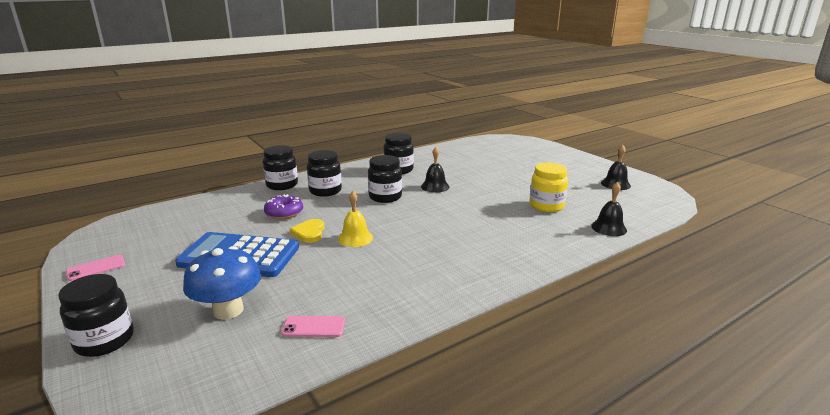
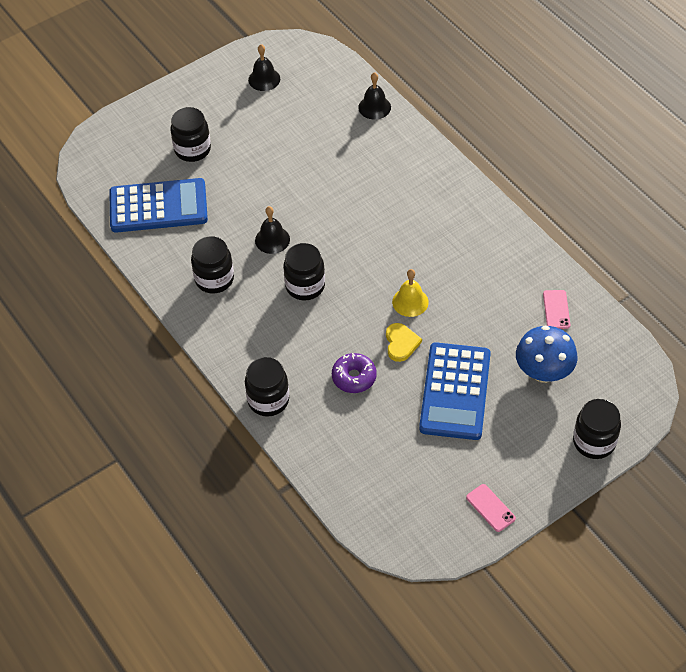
camera: 90 degrees left, 30 degrees up
(309, 233) = (401, 343): yellow heart -> yellow heart turned 90 degrees counterclockwise
(325, 191) = (287, 349): black jar -> black jar (192, 149)
(467, 155) = (158, 206): none -> blue calculator
(546, 206) = (326, 145): yellow jar -> none

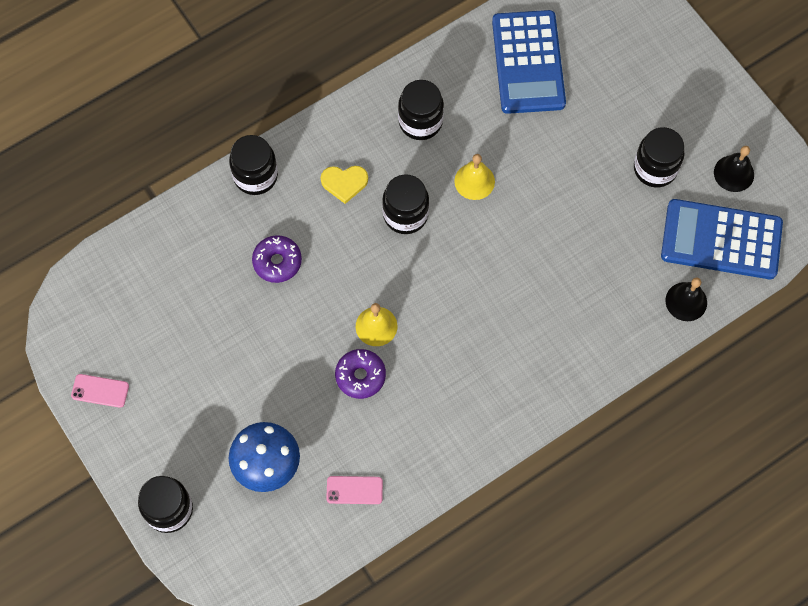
camera: 90 degrees right, 15 degrees up
(192, 149) = (615, 95): black jar -> black jar (655, 168)
(272, 240) = (474, 181): black bell -> yellow bell
(401, 343) = (319, 313): yellow heart -> yellow heart (344, 183)
(455, 391) = (249, 366): blue calculator -> blue calculator (721, 240)
(456, 310) = (360, 376): none -> purple donut
(490, 508) = (100, 391): pink phone -> pink phone turned 45 degrees clockwise

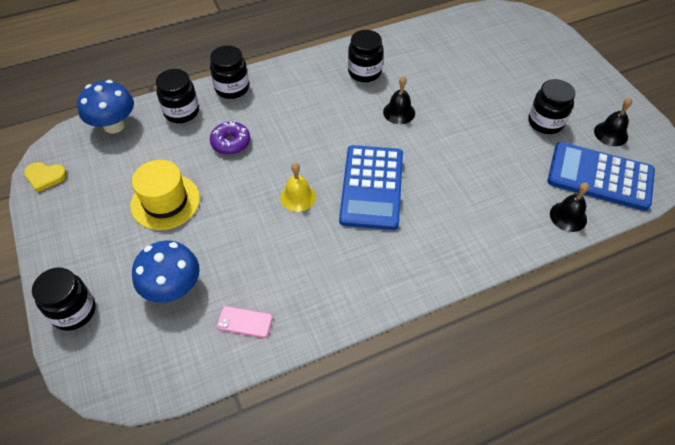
camera: 10 degrees right, 15 degrees down
(100, 391) = (56, 210): pink phone -> none
(124, 259) = (114, 125): none -> blue mushroom
(223, 358) = (165, 202): none -> yellow hat
(344, 183) = (297, 101): yellow heart -> yellow heart (45, 177)
(360, 376) = (275, 231): purple donut -> none
(405, 215) = (340, 126): black jar -> black jar (181, 112)
(474, 181) = (399, 112): yellow bell -> black bell
(528, 62) = (452, 49): blue calculator -> blue calculator (372, 187)

